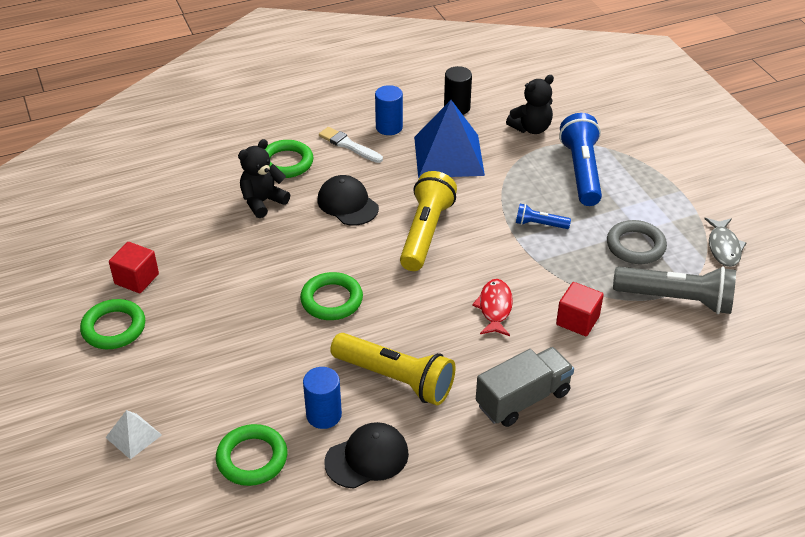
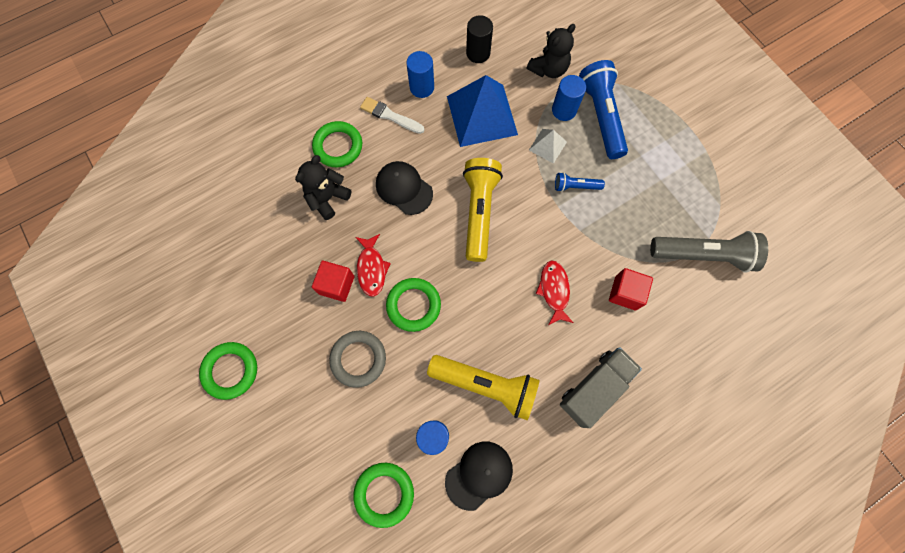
camera: 10 degrees left, 30 degrees up
(133, 436) = (278, 488): white pyramid -> white pyramid (547, 146)
(136, 279) = (236, 310): red cube -> red cube (336, 285)
(294, 264) = (372, 269): none -> red fish
(541, 162) = (564, 110): none -> blue cylinder
(635, 246) = (660, 199): grey ring -> grey ring (358, 359)
(723, 247) = (733, 188): grey fish -> none

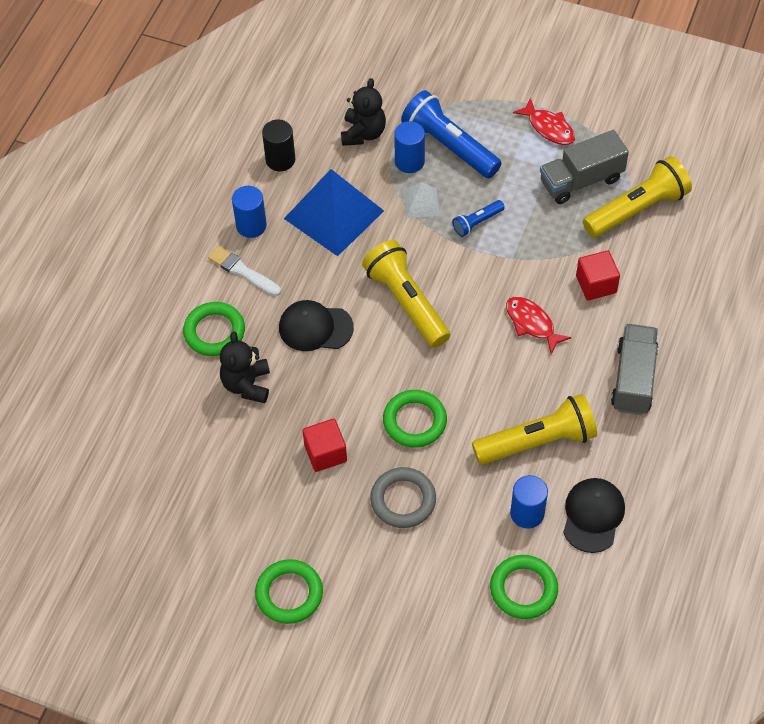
camera: 35 degrees left, 15 degrees down
(372, 269) = (347, 417): red fish -> red fish (549, 128)
(390, 116) = (242, 271): white brush -> white brush turned 45 degrees clockwise
(677, 204) = (581, 180): none -> grey truck
(703, 255) = (637, 209): grey flashlight -> yellow flashlight

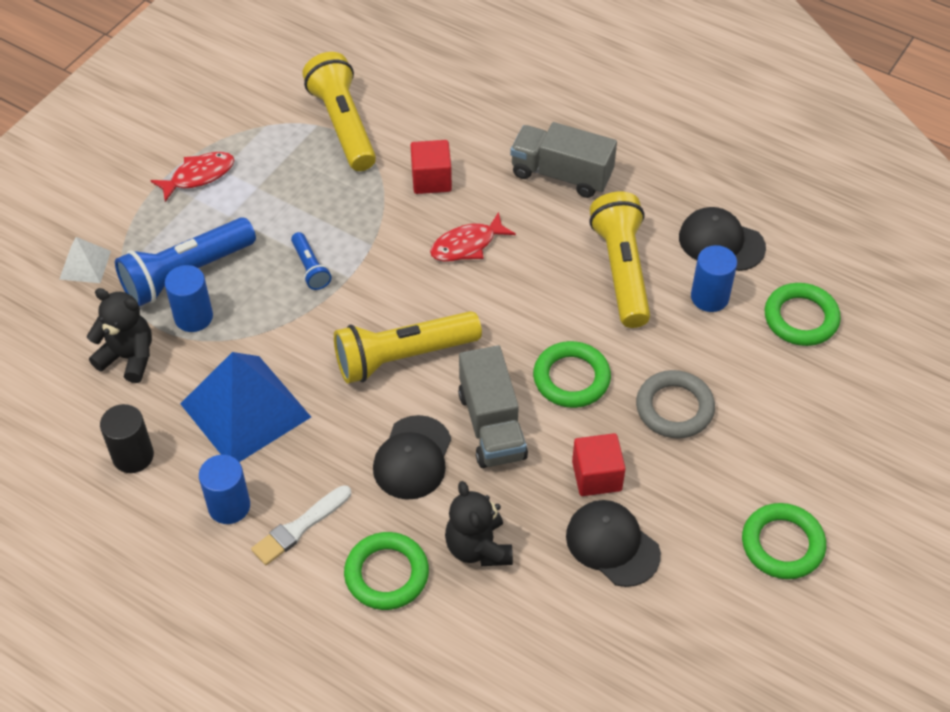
camera: 80 degrees left, 5 degrees down
(247, 384) = (478, 547): black teddy bear -> black teddy bear turned 60 degrees clockwise
(266, 473) = (612, 544): none -> black cap
(421, 203) = (261, 317): white pyramid -> white pyramid (85, 265)
(581, 180) = (286, 163): grey truck -> grey truck (491, 425)

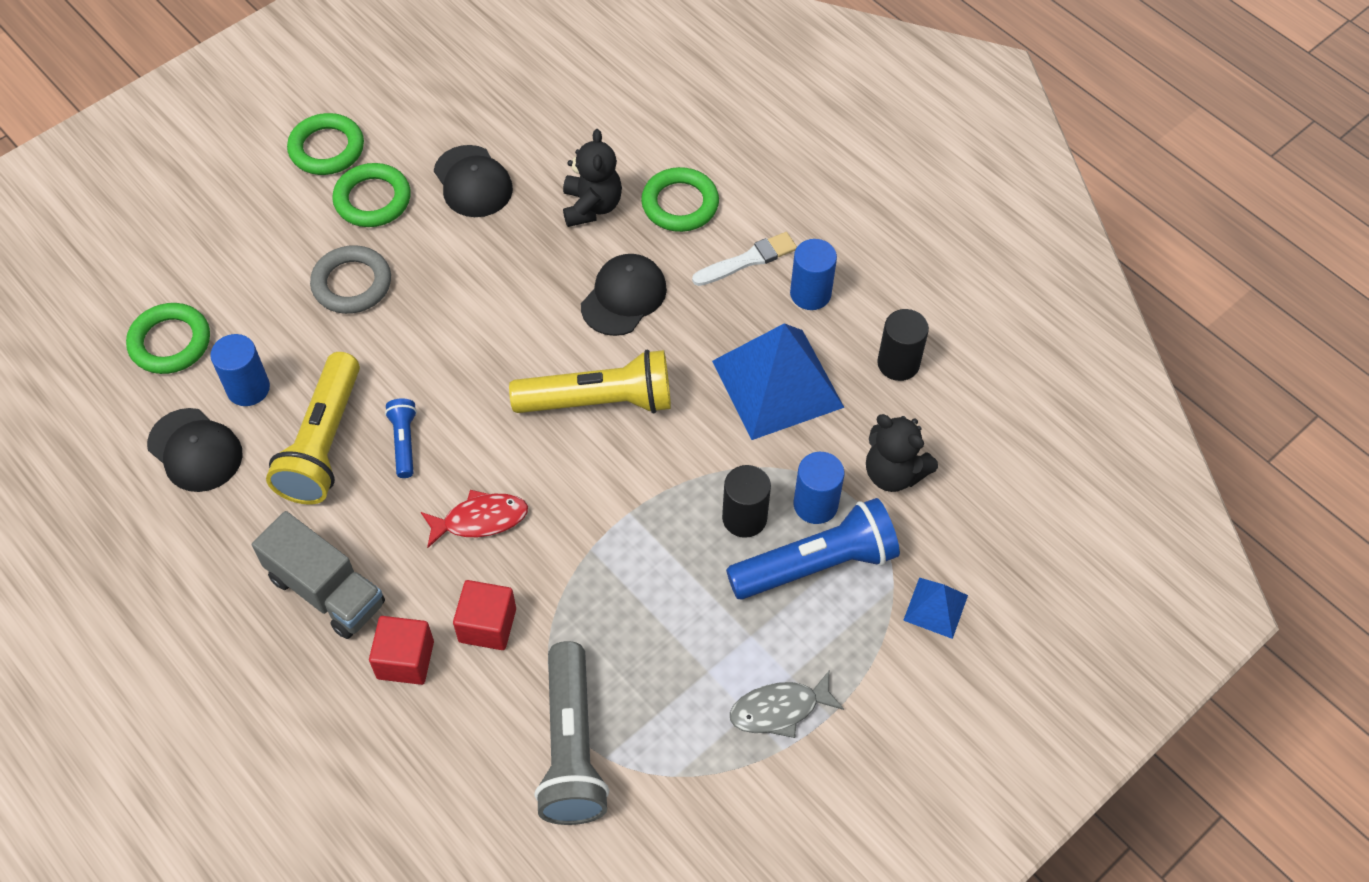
camera: 165 degrees left, 5 degrees up
(85, 265) = (935, 607): white pyramid -> blue pyramid
(199, 176) = (779, 710): red fish -> grey fish
(252, 294) = (744, 518): none -> black cylinder
(310, 268) = (670, 535): blue flashlight -> blue flashlight (404, 442)
(343, 125) = (571, 747): yellow flashlight -> grey flashlight
(491, 425) = (536, 310): grey truck -> none
(571, 378) = (437, 337): green ring -> green ring (372, 199)
(596, 476) = (458, 240): red cube -> red cube (405, 660)

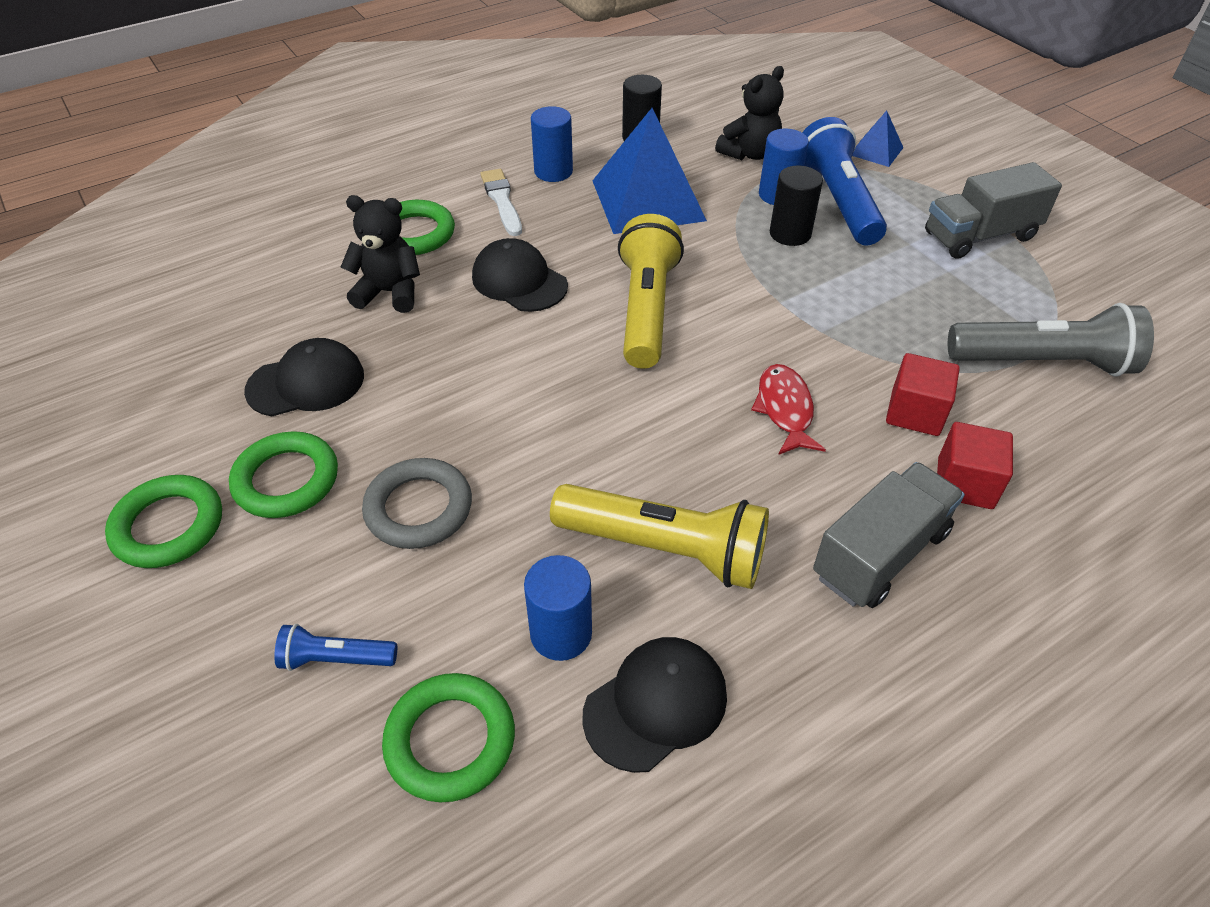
camera: 80 degrees left, 10 degrees down
(404, 442) = (674, 468): blue flashlight -> blue flashlight (336, 659)
(779, 710) = (980, 236): grey fish -> grey truck

